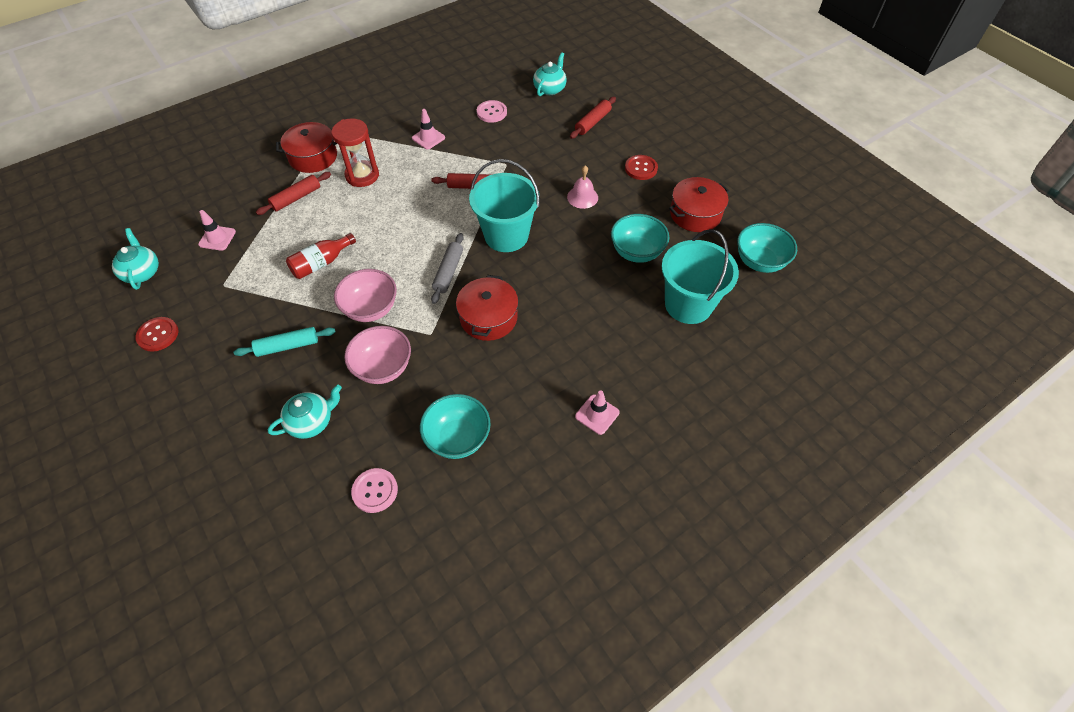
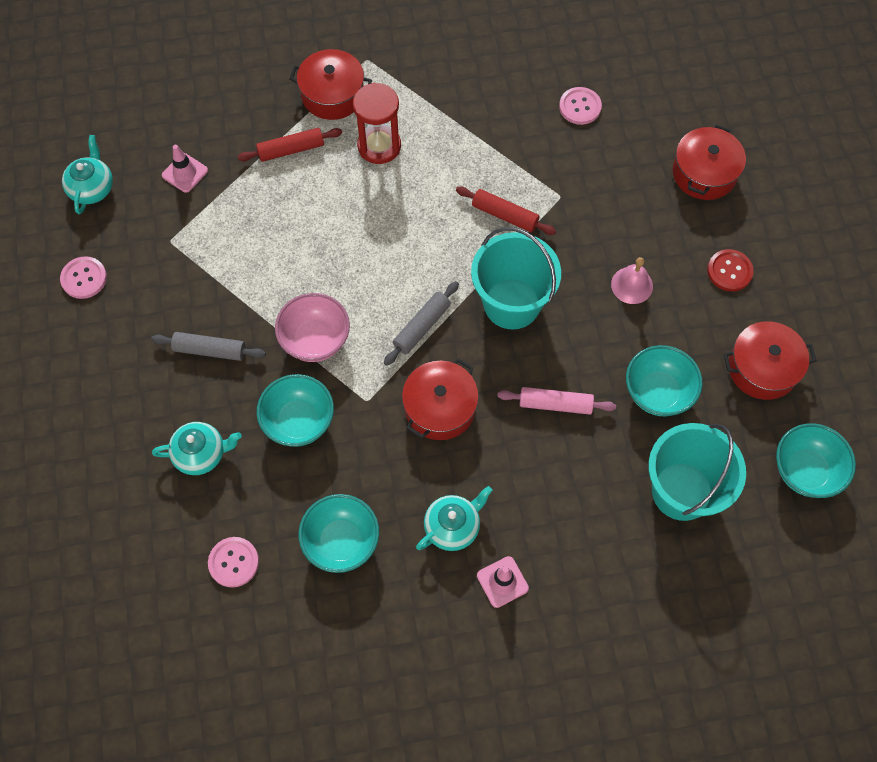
camera: 25 degrees right, 10 degrees up
(158, 335) = (84, 278): red button -> pink button
(287, 346) = (210, 350): turquoise rolling pin -> grey rolling pin
(321, 263) = (285, 255): red bottle -> none
(383, 368) = (299, 421): pink bowl -> turquoise bowl
(428, 138) = (482, 118): pink traffic cone -> none
(550, 89) = (675, 96): turquoise teapot -> turquoise teapot (453, 526)
(571, 285) = (555, 404): none -> pink rolling pin
(592, 122) = (704, 173): red rolling pin -> red pot

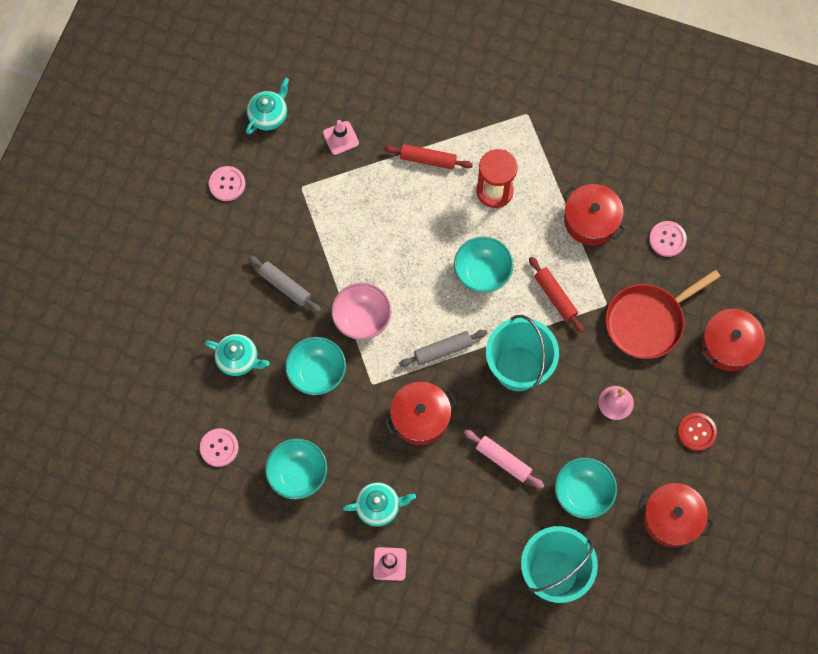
camera: 30 degrees right, 5 degrees up
(332, 95) = (484, 130): red pot -> red pot (591, 220)
(611, 192) = (647, 322): none -> red pan
(805, 471) = (652, 609): turquoise bowl -> turquoise bowl (482, 273)

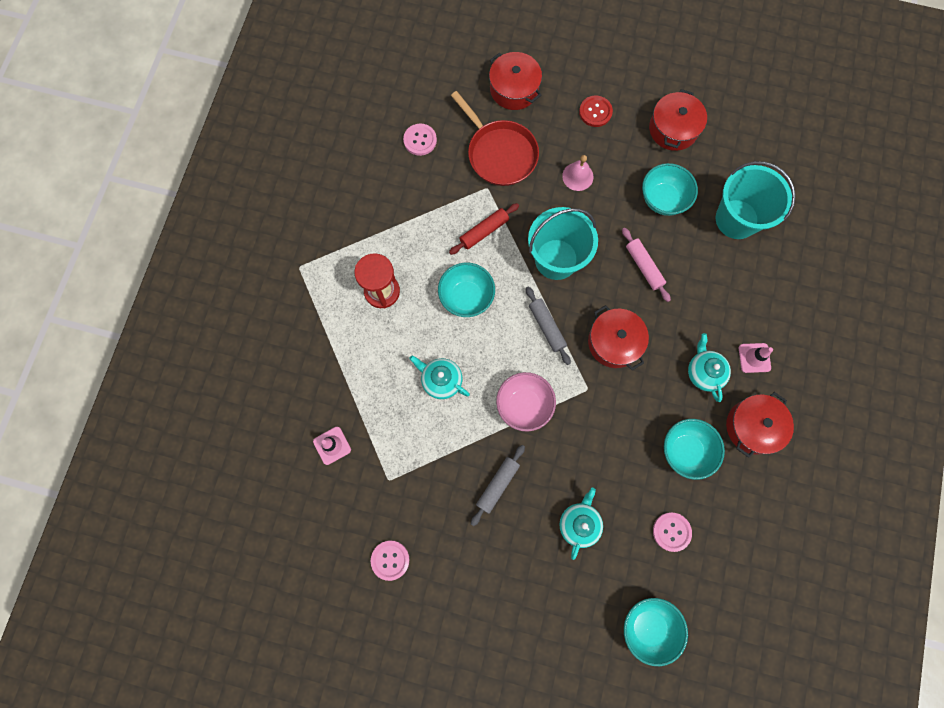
camera: 95 degrees left, 5 degrees up
(269, 115) = (309, 524): turquoise teapot -> turquoise teapot (441, 380)
(317, 373) = (583, 443): turquoise bowl -> turquoise bowl (648, 626)
(428, 159) = (352, 356): red rolling pin -> none
(503, 460) = (644, 266): pink rolling pin -> pink rolling pin turned 60 degrees counterclockwise
(591, 220) = (406, 204): red pot -> red pot (752, 426)

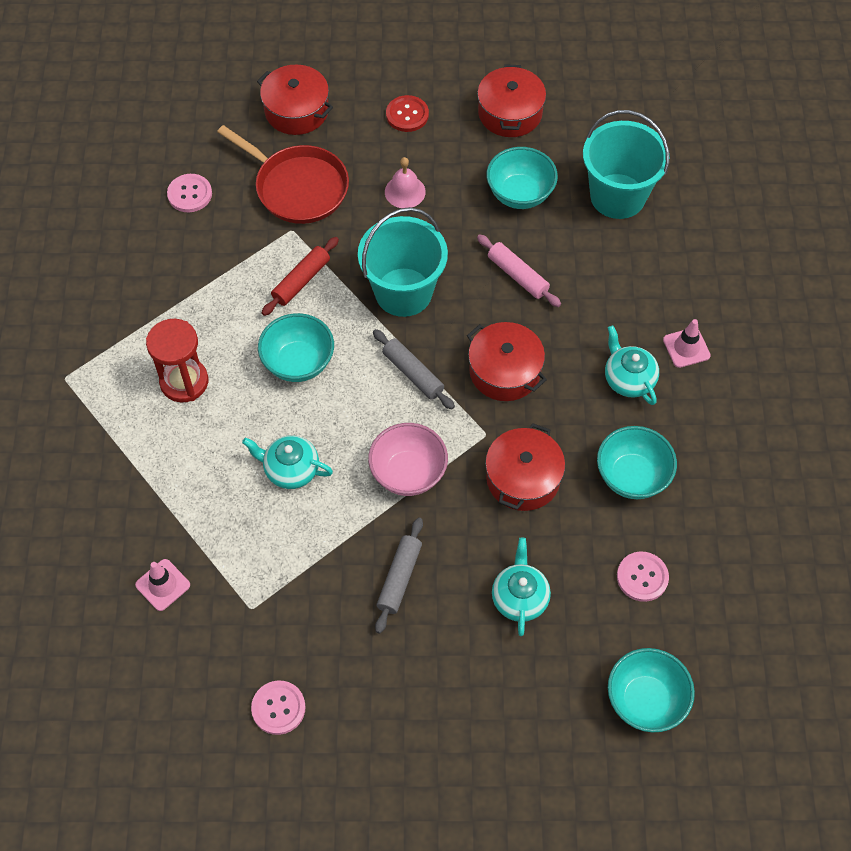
camera: 15 degrees left, 15 degrees down
(752, 426) = (708, 427): red pot -> red pot (523, 478)

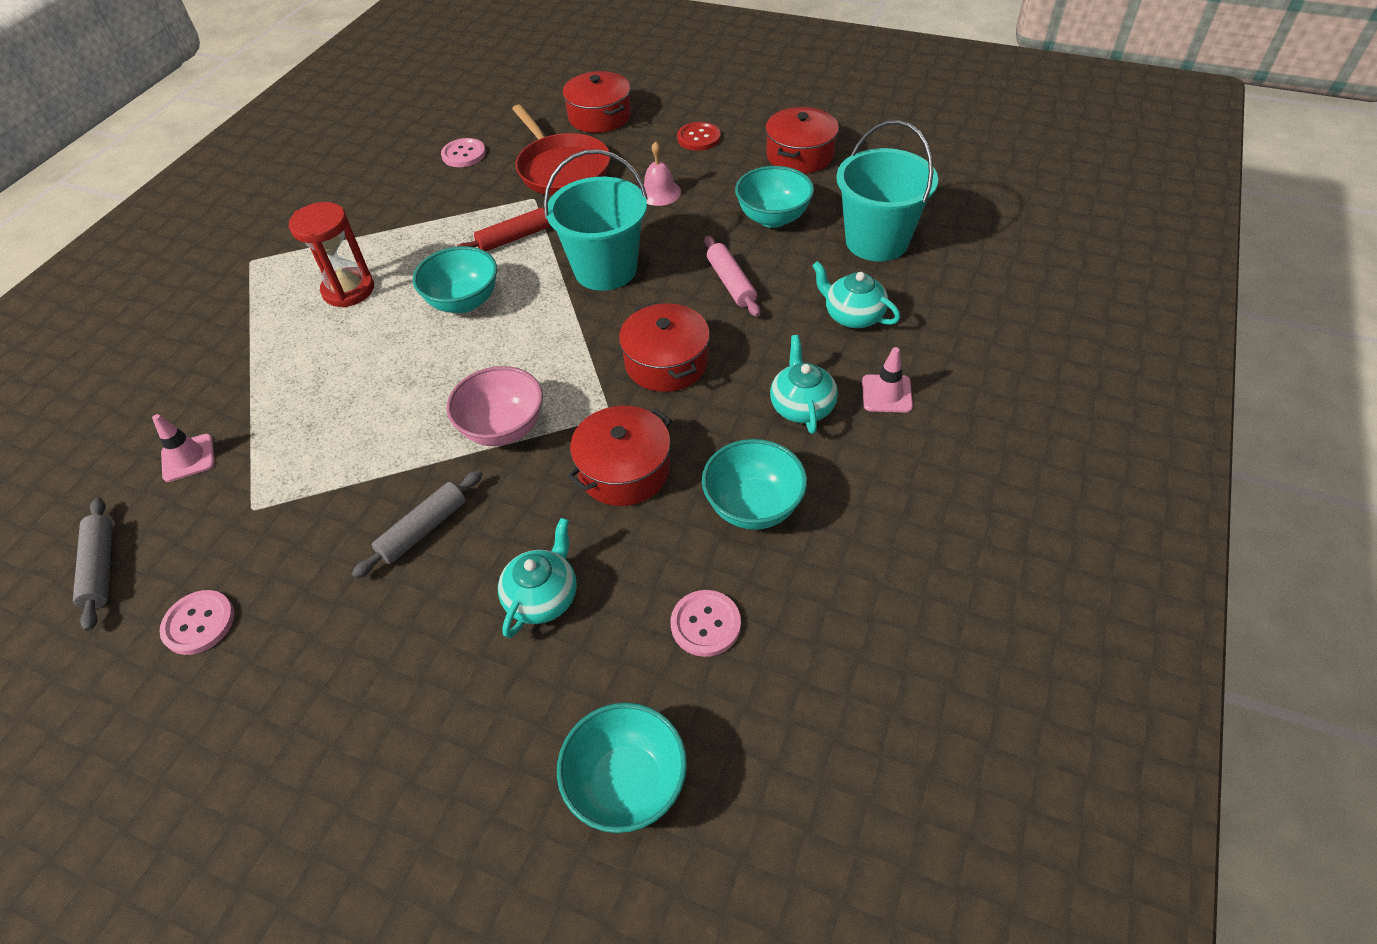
camera: 25 degrees right, 10 degrees down
(290, 469) = (388, 390): turquoise teapot -> turquoise teapot (852, 316)
(413, 374) = (569, 340): grey rolling pin -> grey rolling pin (101, 568)

